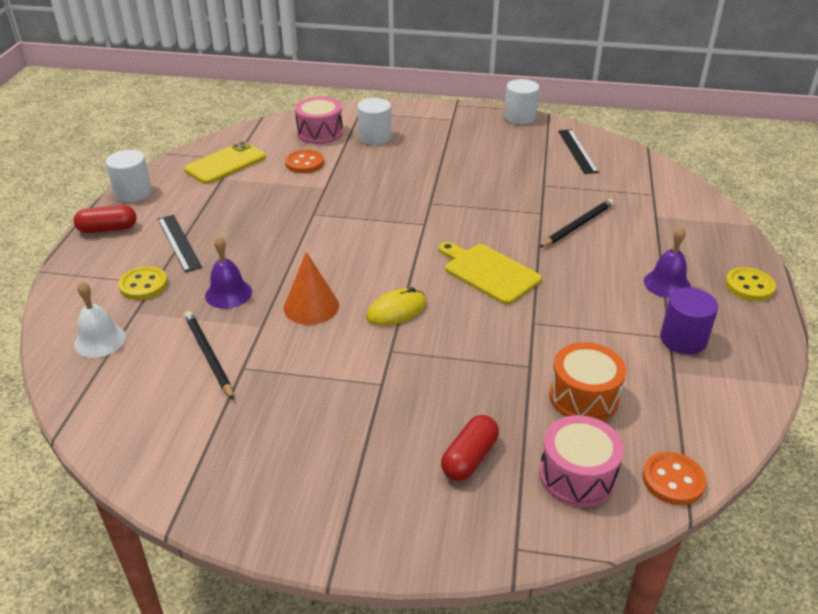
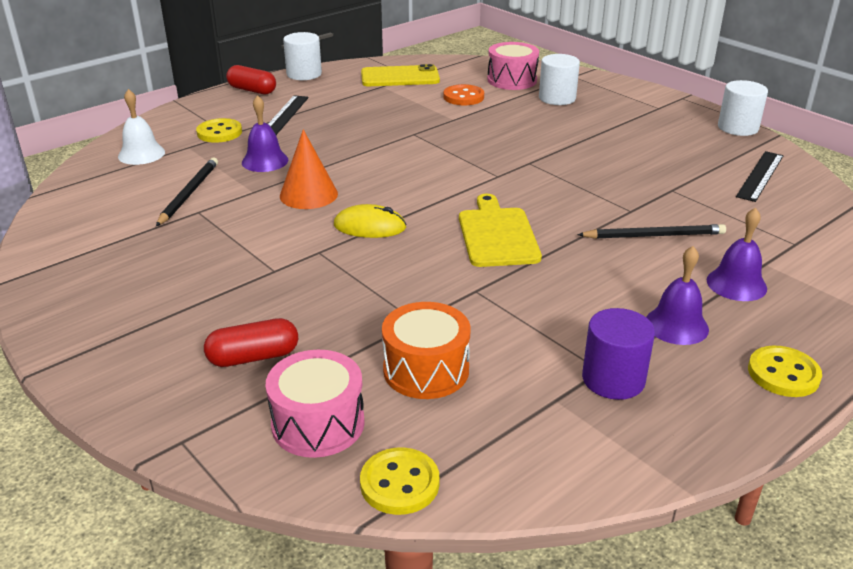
camera: 40 degrees right, 5 degrees down
(660, 238) = (736, 284): none -> purple bell
(673, 480) = (399, 483): orange button -> yellow button

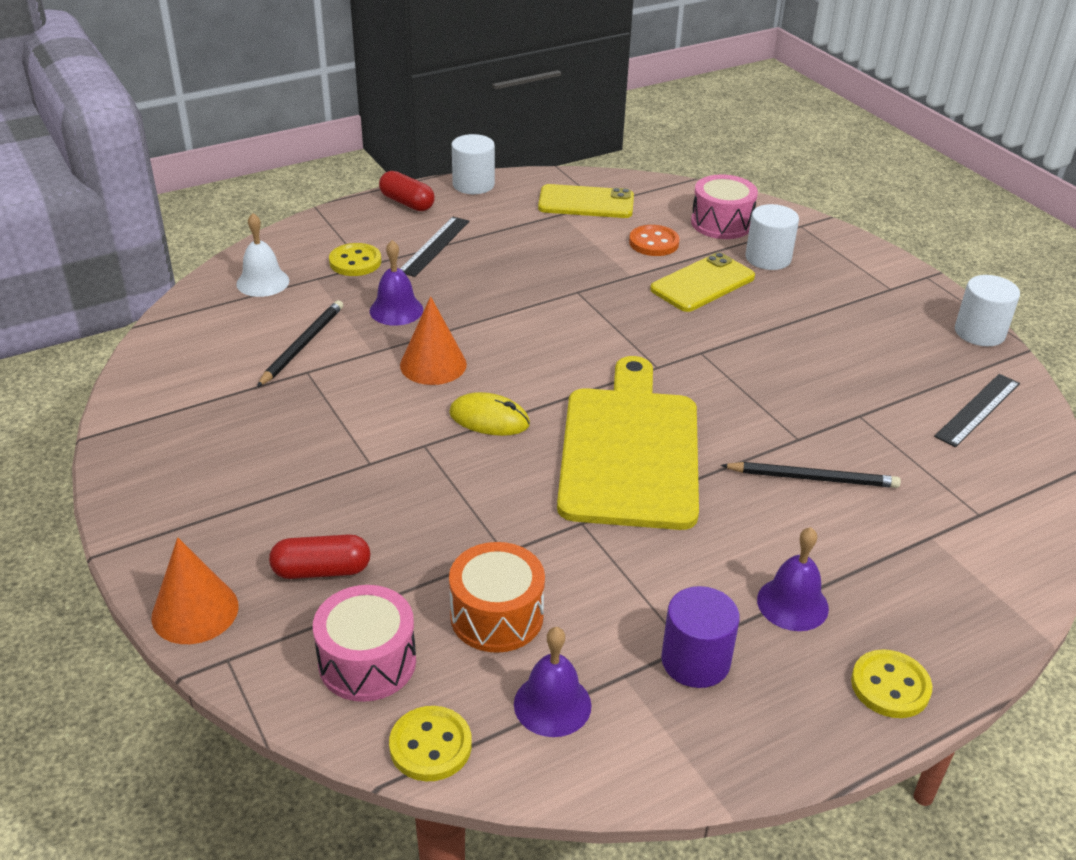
camera: 10 degrees right, 5 degrees up
(139, 406) = (195, 611): none -> orange cone
(497, 235) = (630, 450): yellow cutting board -> yellow cutting board, size x1.67
(512, 118) = (702, 283): none -> yellow phone
(736, 284) = (884, 559): purple bell -> purple bell (552, 704)

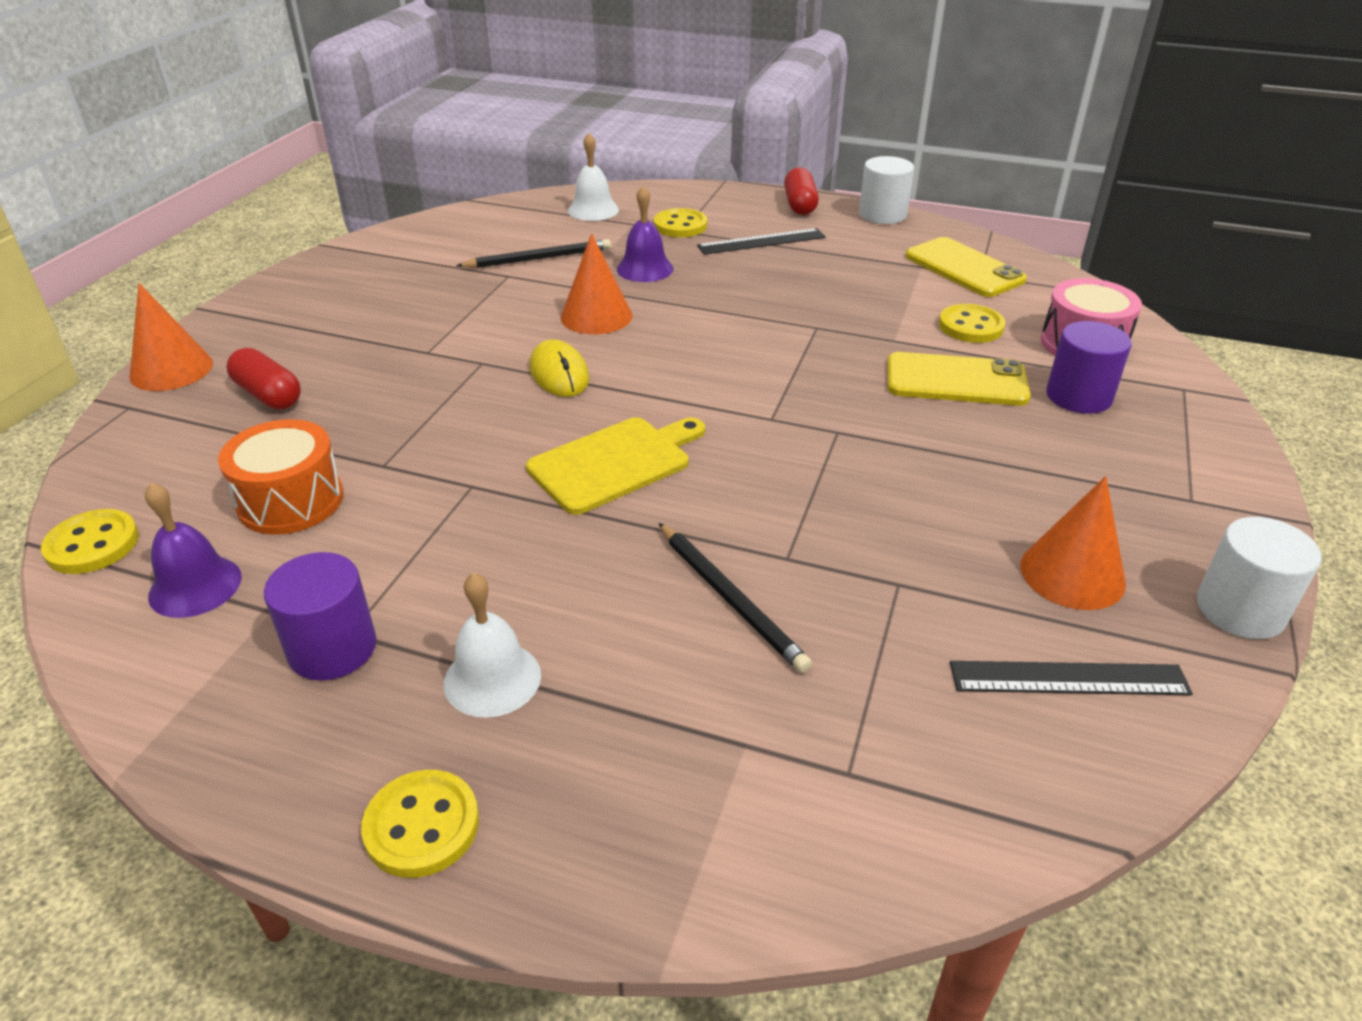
camera: 50 degrees right, 0 degrees up
(367, 662) = (174, 466): pink drum -> none
(630, 450) = (614, 463): yellow cutting board -> yellow cutting board, size x0.60
(653, 243) = (971, 326): orange button -> yellow button
(768, 258) = (1078, 396): white cylinder -> purple cylinder
(792, 604) = (492, 679): purple bell -> white bell
(908, 359) = (1072, 574): none -> orange cone

